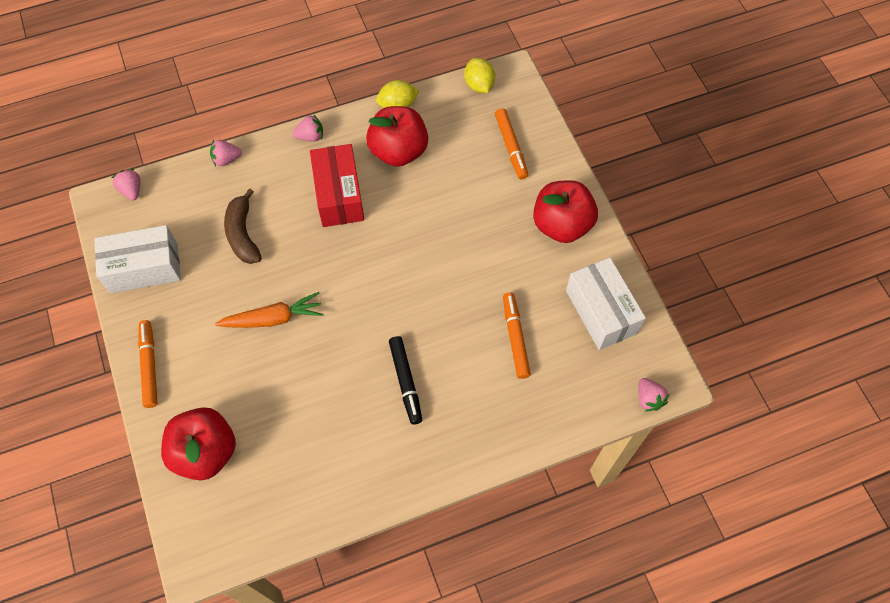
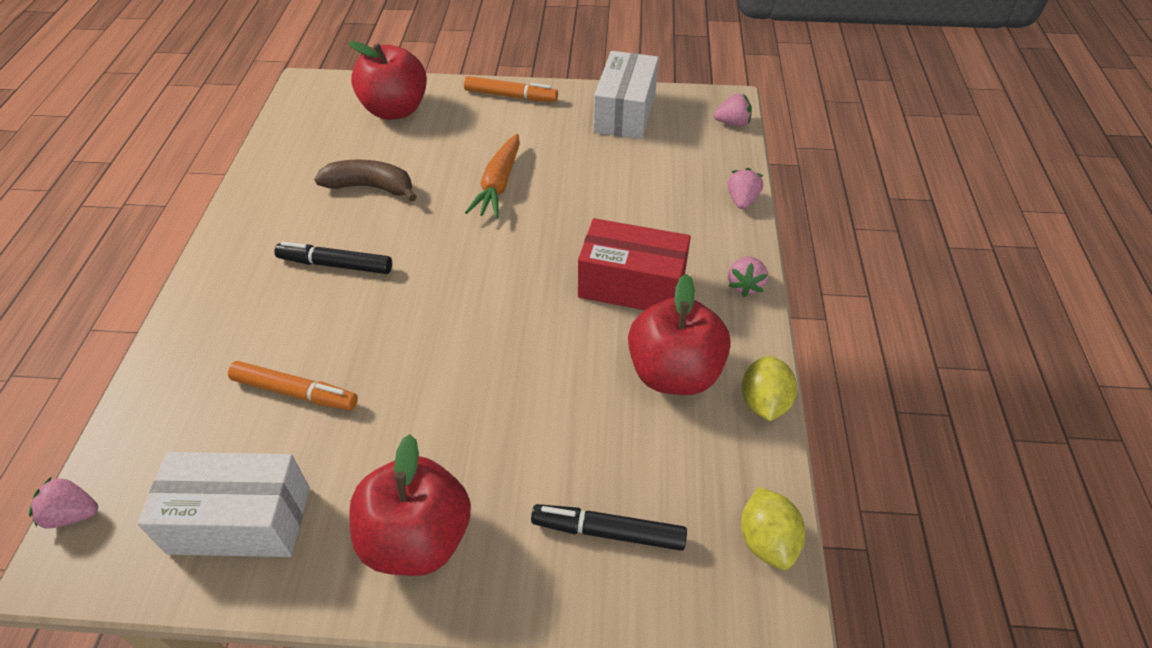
camera: 115 degrees right, 15 degrees down
(243, 234) = (623, 188): brown banana -> brown banana (370, 187)
(479, 85) = (767, 540): yellow lemon -> yellow lemon turned 75 degrees clockwise
(511, 147) = (608, 531): orange marker -> black marker

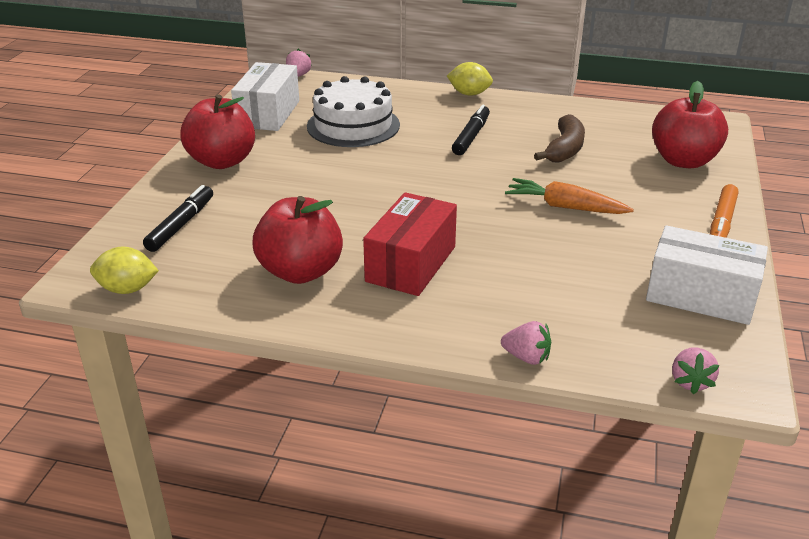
camera: 100 degrees right, 15 degrees down
(295, 392) = (353, 125): orange marker -> white cake
(745, 285) = (390, 332): pink strawberry -> none
(764, 402) = (246, 314): yellow lemon -> yellow lemon (469, 94)

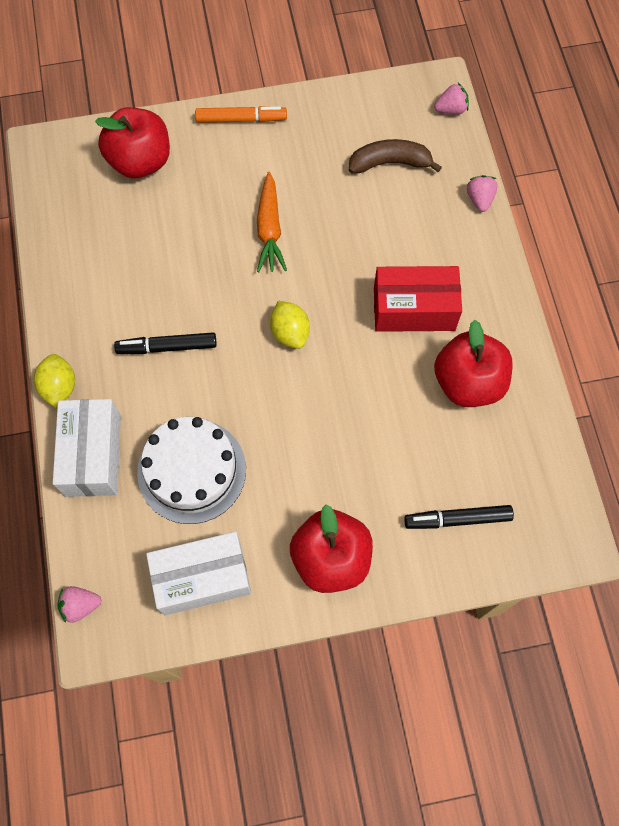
camera: 115 degrees left, 35 degrees up
(127, 289) = (563, 498): yellow lemon -> yellow lemon (290, 332)
(565, 149) = (159, 258): brown banana -> brown banana (390, 163)
(700, 296) = (352, 118): white box -> white box (93, 455)

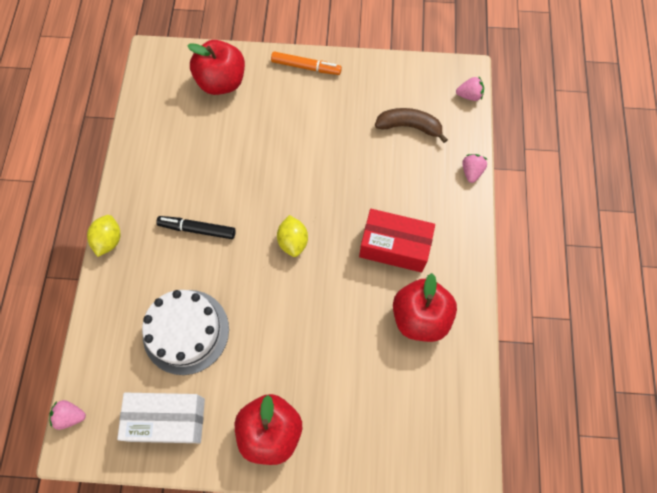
camera: 15 degrees right, 0 degrees up
(93, 455) = (117, 299): white box -> none
(269, 229) = (302, 157): orange carrot -> none
(457, 519) = (379, 427): black marker -> none

